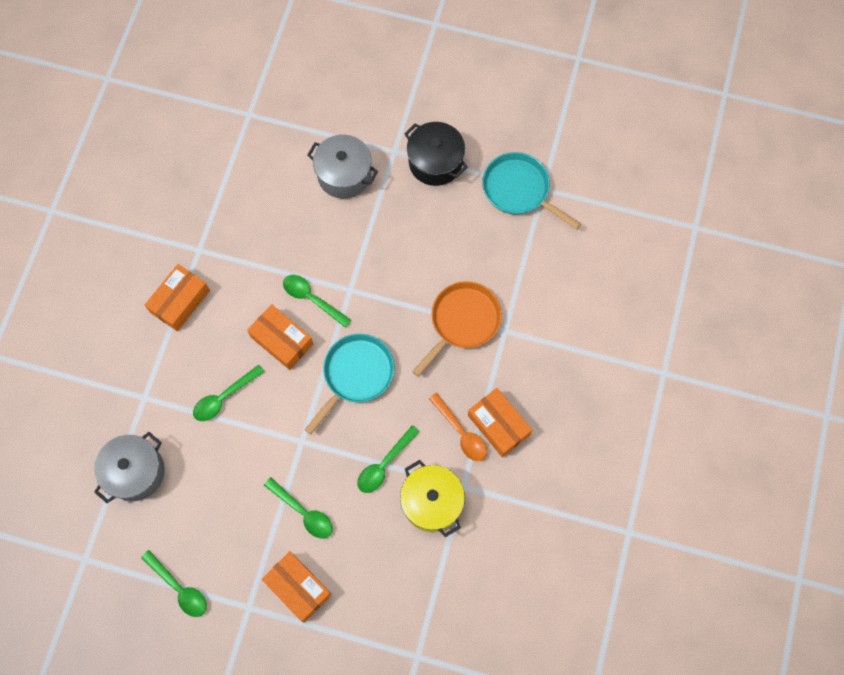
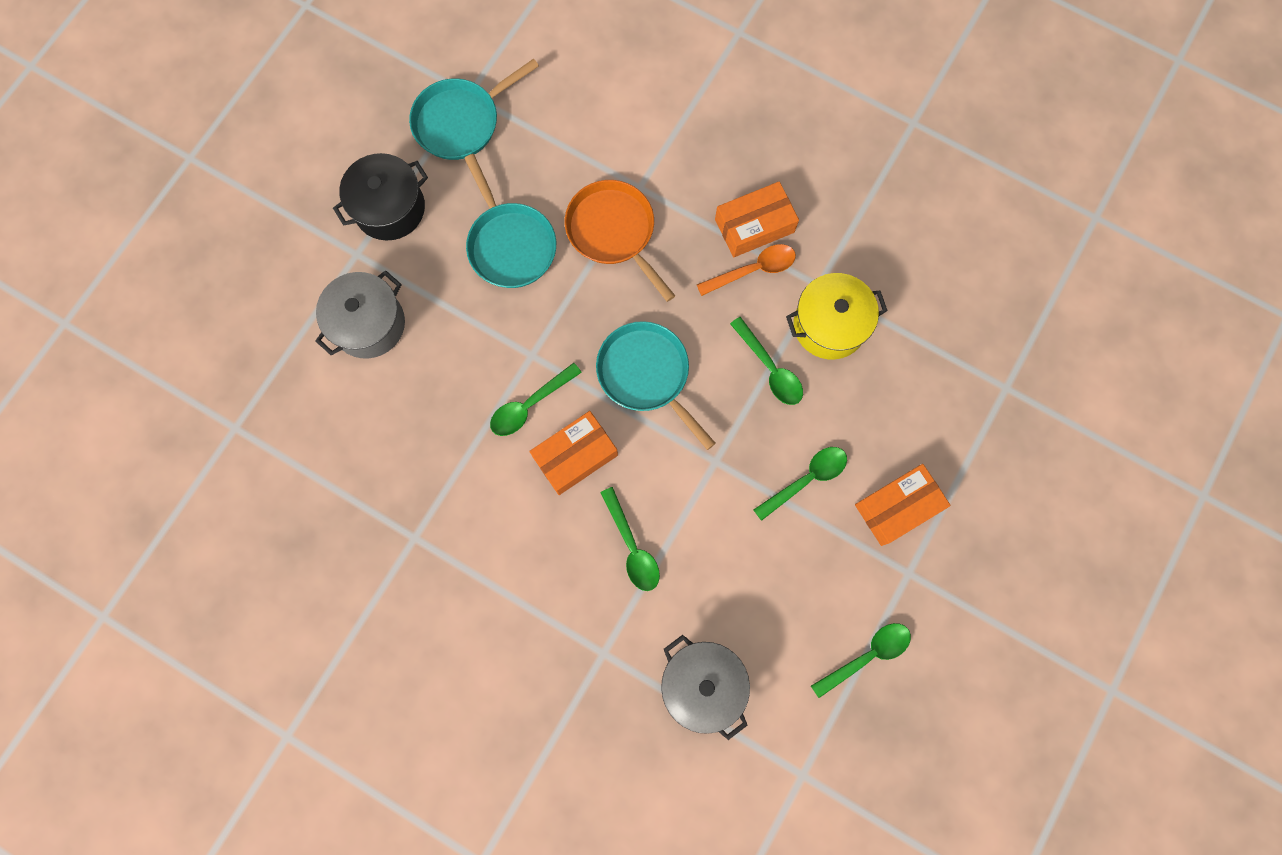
camera: 75 degrees left, 5 degrees up
(180, 301) = (481, 578): orange box -> none
(431, 251) = (510, 244): none -> turquoise pan

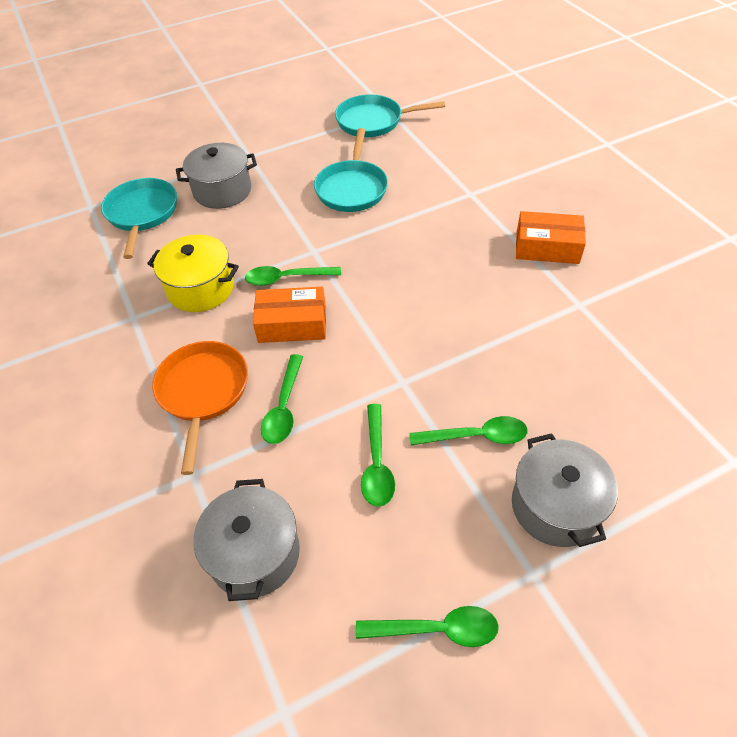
camera: 35 degrees right, 25 degrees down
(390, 208) = (290, 143): black pot -> none
(614, 232) = (432, 209): orange pan -> orange pan (203, 392)
(647, 375) = (390, 299): turquoise pan -> turquoise pan (142, 214)
(753, 270) = (527, 272): orange spoon -> none
(770, 368) = (497, 340): green spoon -> green spoon (377, 463)
(829, 325) = (572, 335): yellow pot -> yellow pot (200, 288)
(897, 507) = (555, 506): orange box -> grey pot

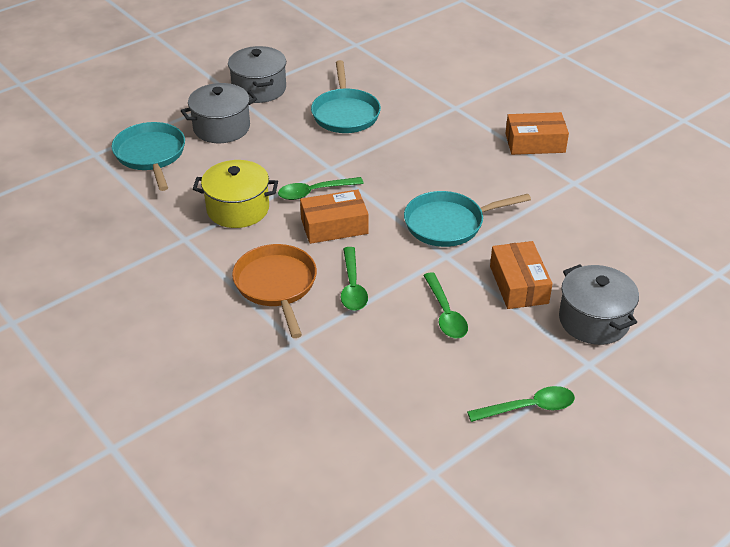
camera: 15 degrees left, 10 degrees down
(254, 553) = (369, 385): grey pot -> grey pot (259, 89)
(373, 121) = (343, 54): turquoise pan -> turquoise pan (448, 223)
(476, 436) = (518, 284): green spoon -> orange box

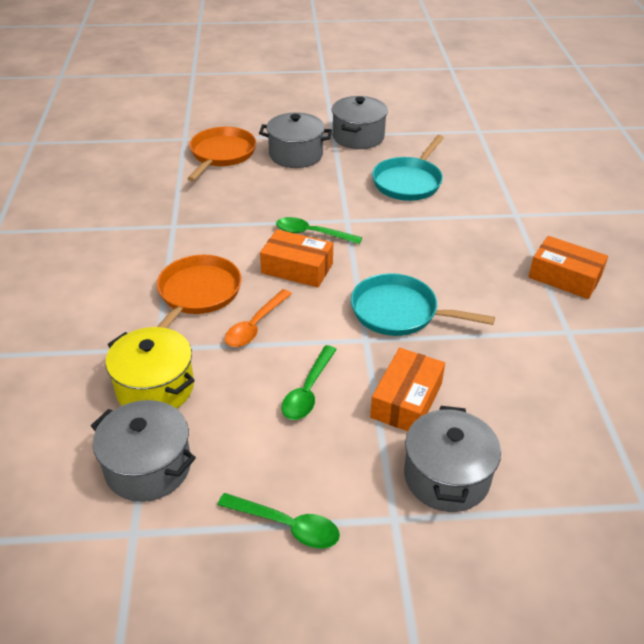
camera: 35 degrees right, 0 degrees up
(151, 155) = (221, 154): turquoise pan -> orange pan
(238, 209) = (237, 221): yellow pot -> yellow pot (155, 388)
(352, 286) = (255, 325): green spoon -> orange spoon
(391, 427) = (148, 467): none -> grey pot

